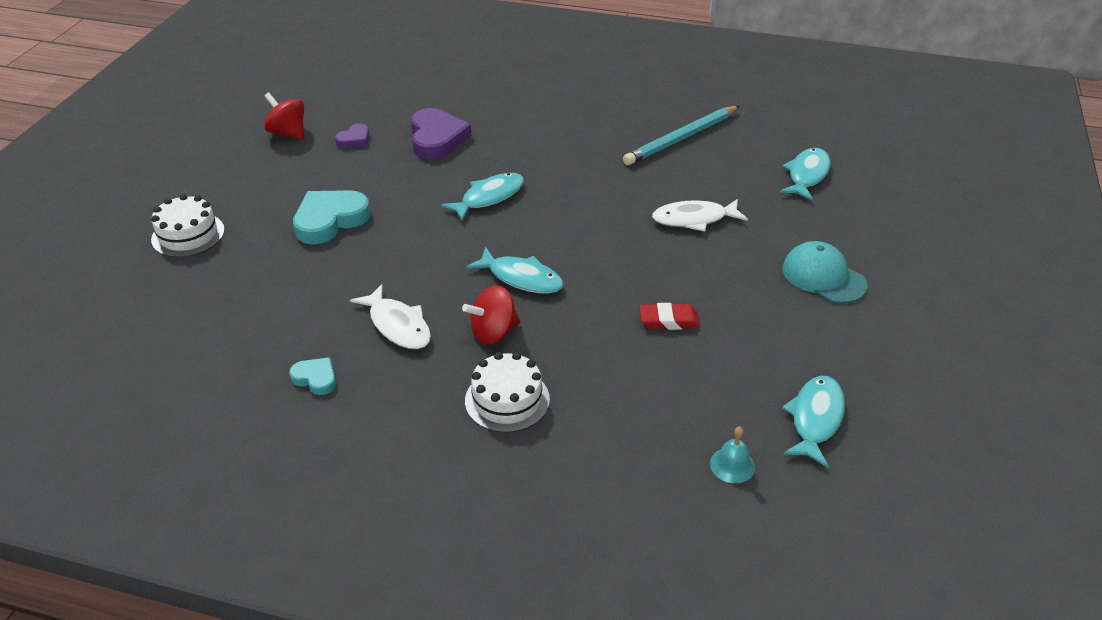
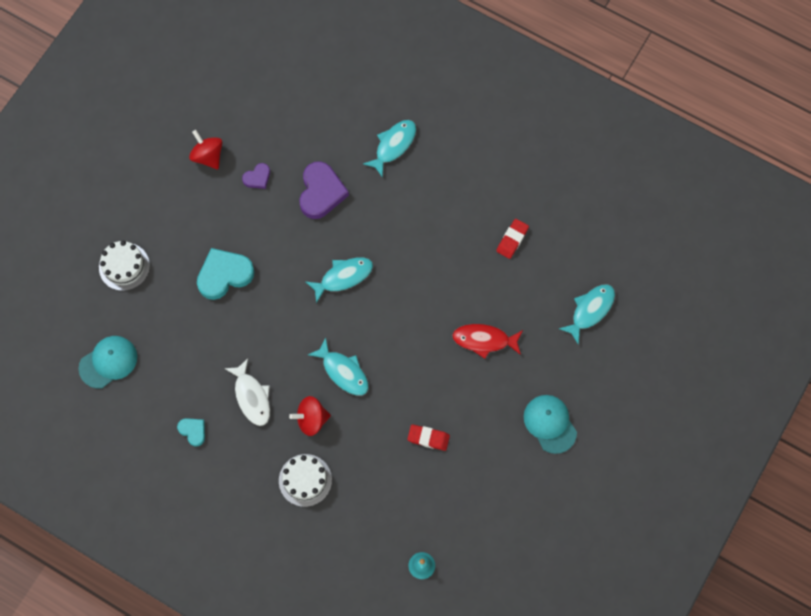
camera: 15 degrees right, 30 degrees up
(171, 328) = (108, 362): none -> turquoise cap
(681, 138) = (512, 240): turquoise pencil -> red eraser
(694, 219) = (484, 340): white fish -> red fish
(815, 419) = (486, 545): turquoise fish -> turquoise fish (393, 145)

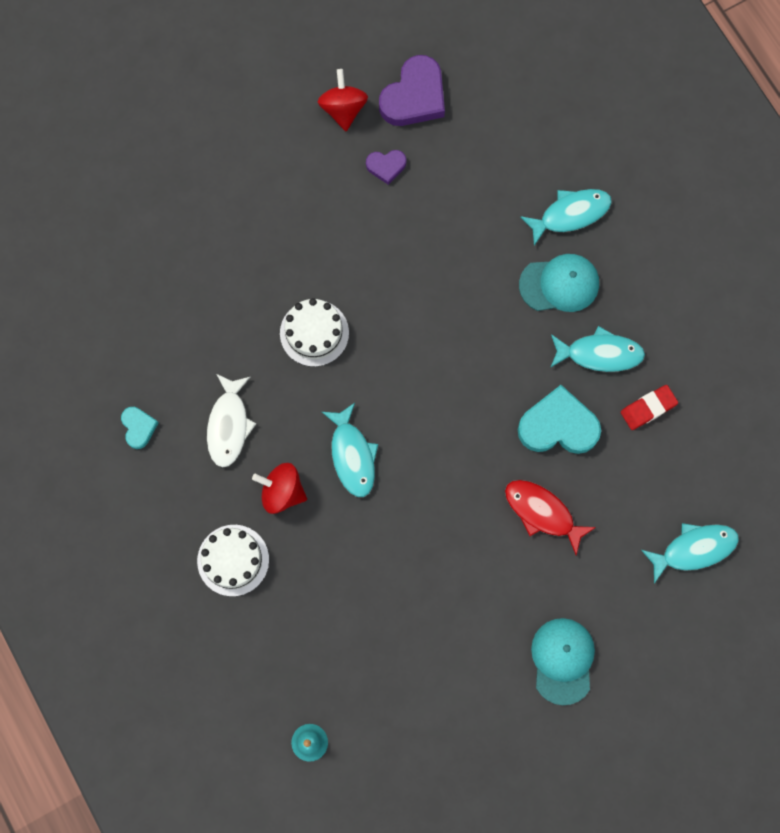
camera: 30 degrees right, 5 degrees up
(108, 362) = (90, 292): turquoise cap -> turquoise cap (559, 284)
(124, 266) = (172, 189): white cake -> white cake (314, 333)
(224, 275) = (280, 262): turquoise heart -> turquoise heart (558, 426)
(321, 192) = (451, 225): purple heart -> purple heart (414, 96)
(343, 277) = (418, 341): turquoise fish -> turquoise fish (599, 354)
(428, 438) = (406, 593): red eraser -> none

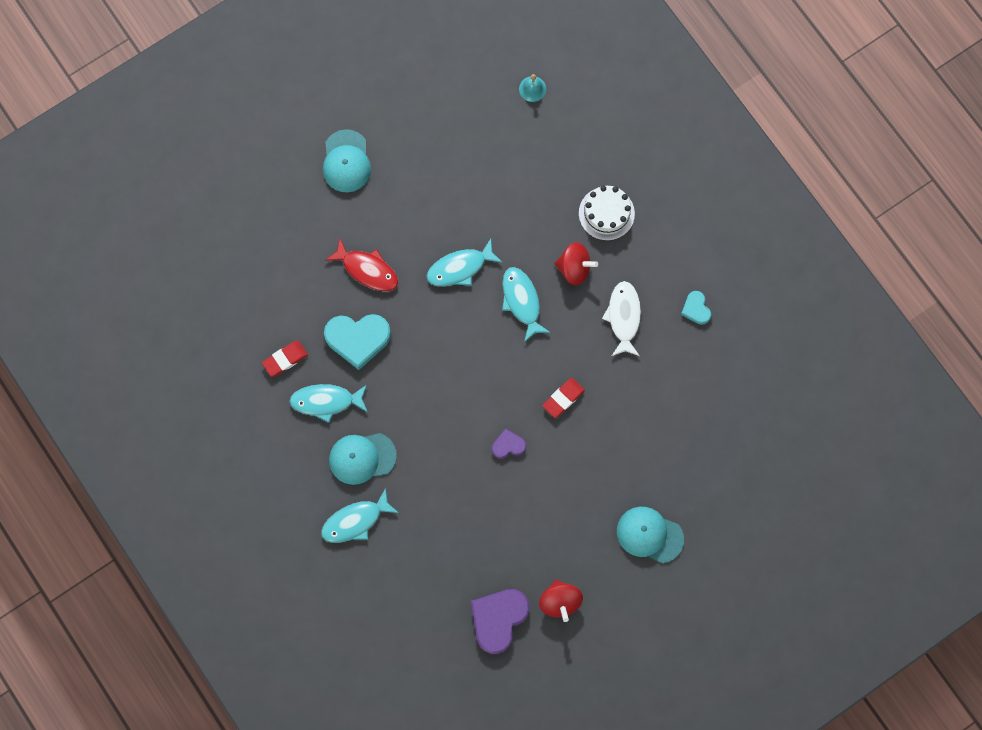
camera: 175 degrees right, 0 degrees up
(232, 171) = (649, 535): none -> turquoise cap
(314, 333) = (563, 398): white cake -> red eraser
(386, 166) = (517, 551): purple heart -> purple heart (508, 445)
(694, 549) = (247, 252): turquoise fish -> turquoise fish (460, 268)

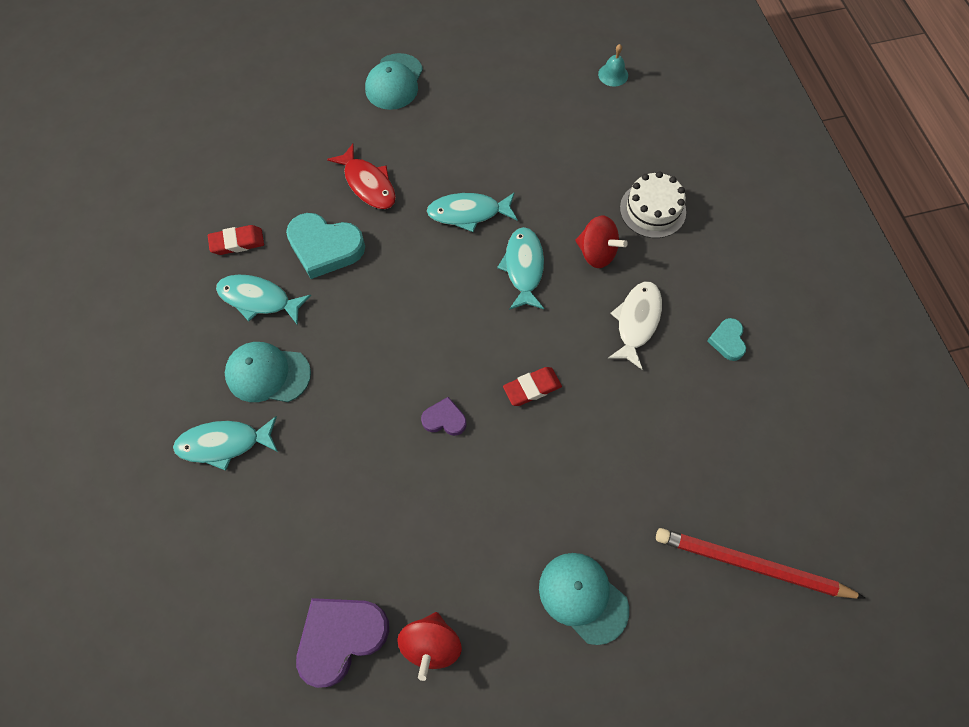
camera: 20 degrees right, 10 degrees down
(756, 472) = (752, 565): none -> red pencil

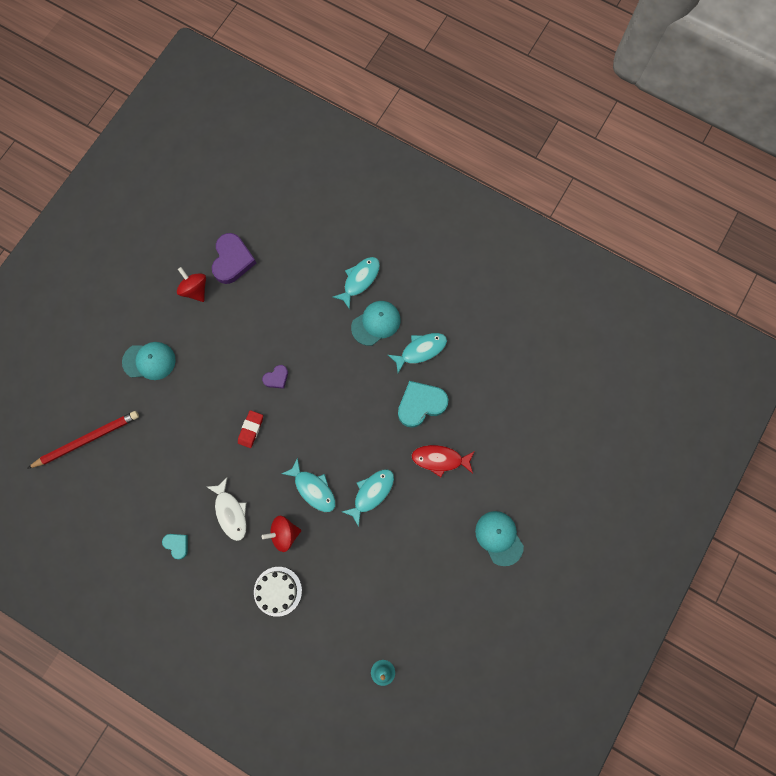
camera: 135 degrees right, 10 degrees up
(237, 242) = (465, 366): red eraser -> none

